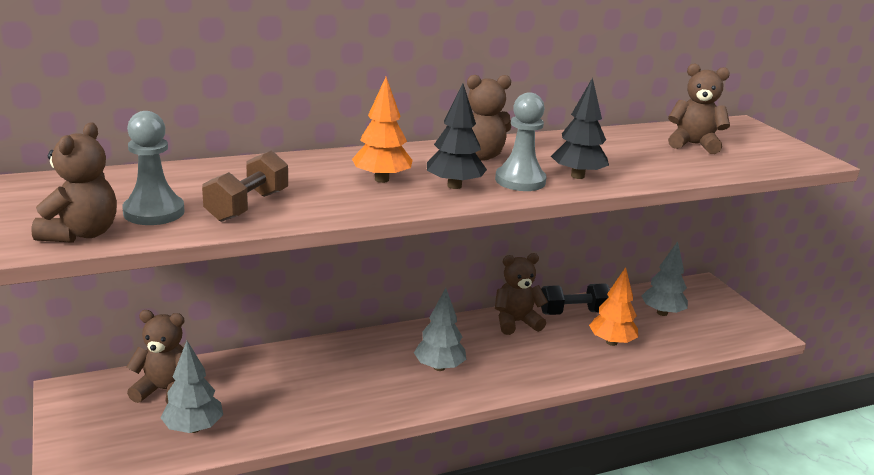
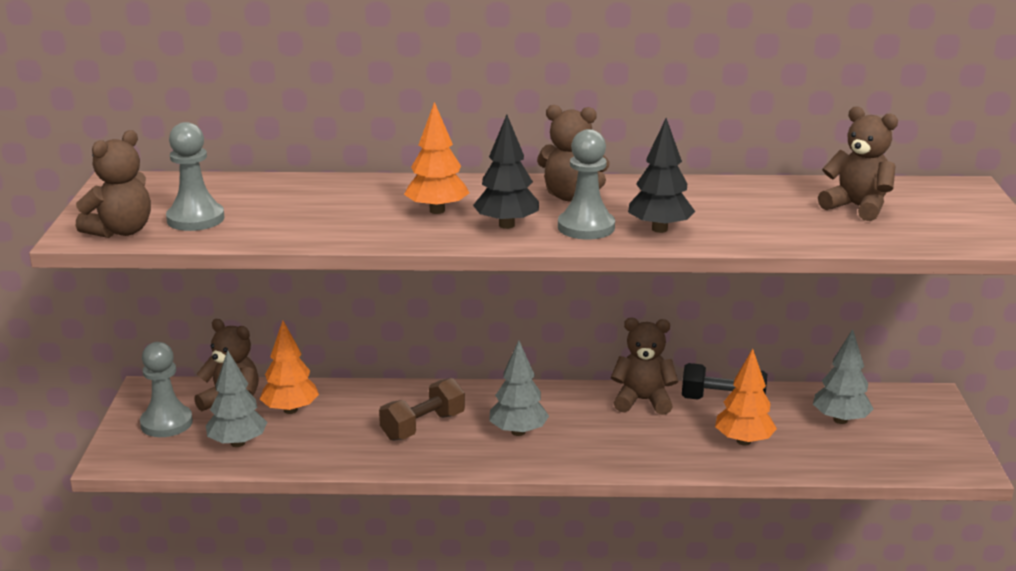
camera: 25 degrees right, 0 degrees up
(107, 422) = (166, 423): none -> grey pawn
(225, 385) = (290, 410): none -> orange tree
(247, 206) = (282, 223): brown dumbbell -> brown dumbbell (423, 426)

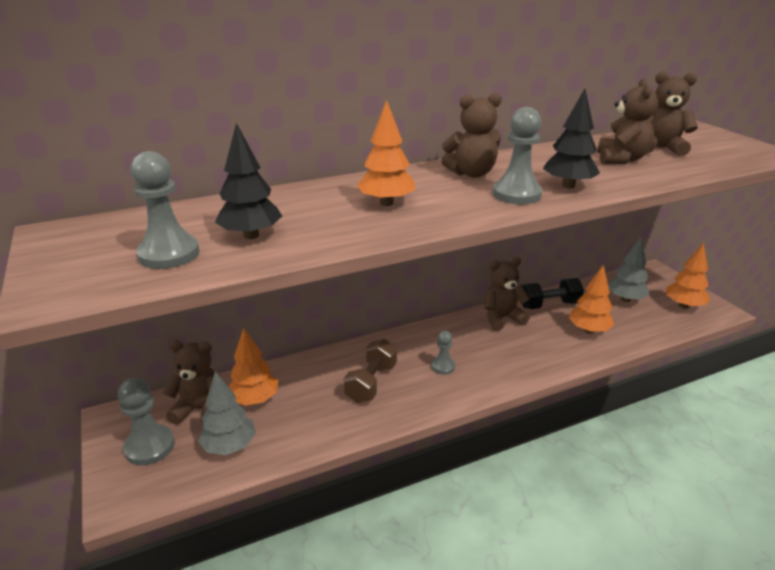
camera: 25 degrees left, 5 degrees up
(121, 231) = (95, 284): brown teddy bear -> brown teddy bear (621, 159)
(507, 225) = (456, 204): black tree -> black tree (251, 235)
(518, 432) = (443, 366): grey tree -> grey pawn
(918, 447) = (683, 305): none -> orange tree

